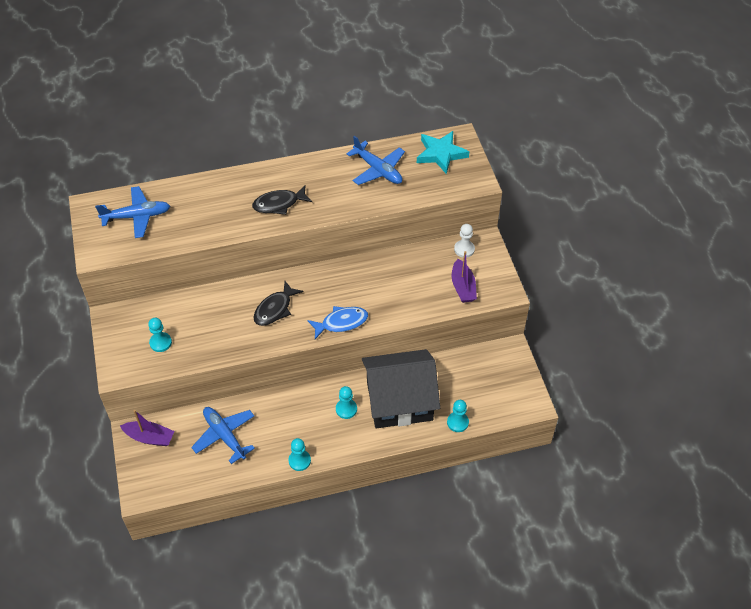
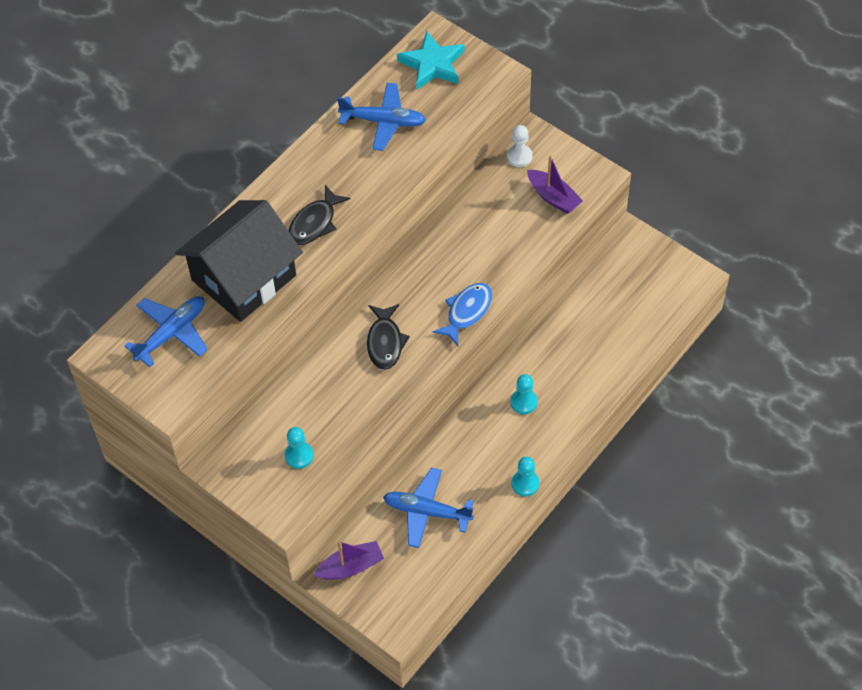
camera: 35 degrees left, 5 degrees up
(399, 401) = (568, 358): black house -> black house (244, 277)
(457, 422) = (642, 342): turquoise pawn -> none

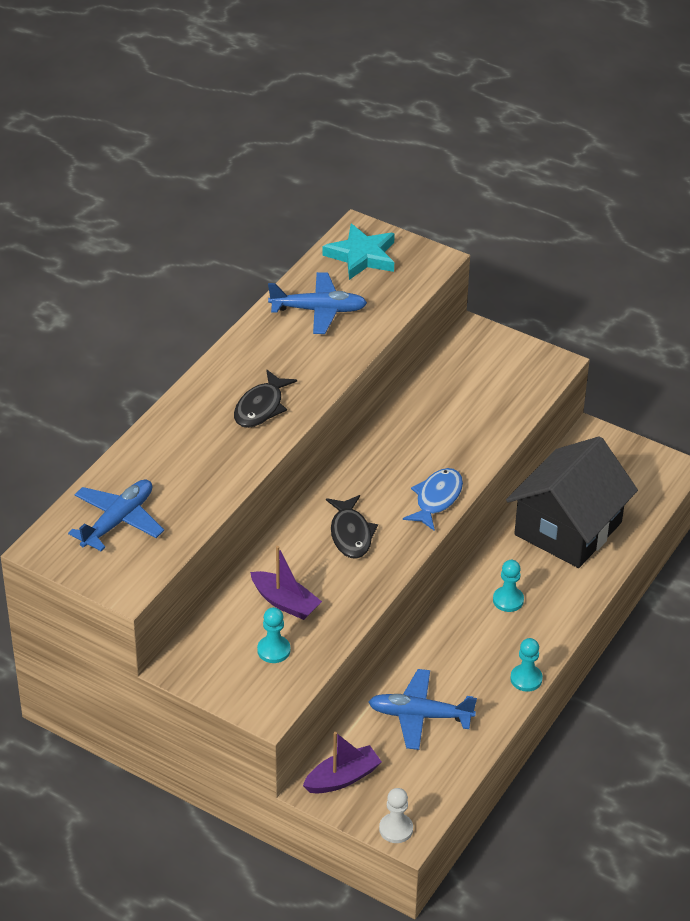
camera: 10 degrees left, 15 degrees down
(244, 277) = (191, 463): black house -> black house (568, 528)
(519, 156) = (464, 351): white pawn -> white pawn (396, 829)
(553, 197) = (509, 386): purple boat -> purple boat (285, 602)

